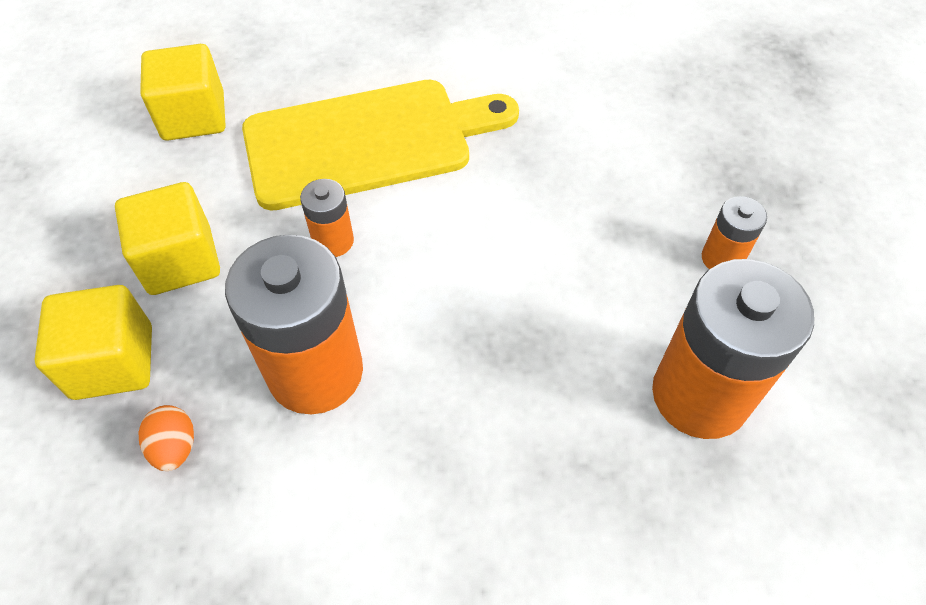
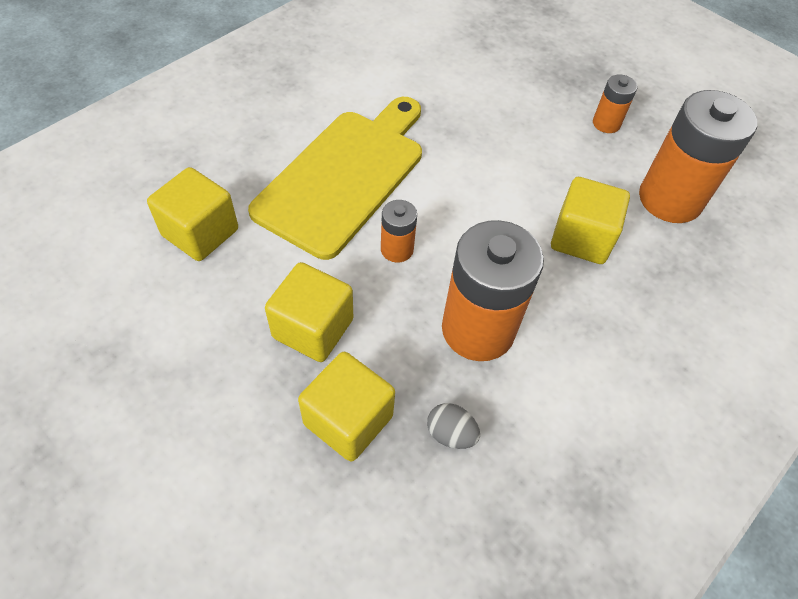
camera: 45 degrees left, 0 degrees up
(175, 447) = (450, 434): orange egg -> grey egg
(534, 361) = (581, 238): none -> yellow cube

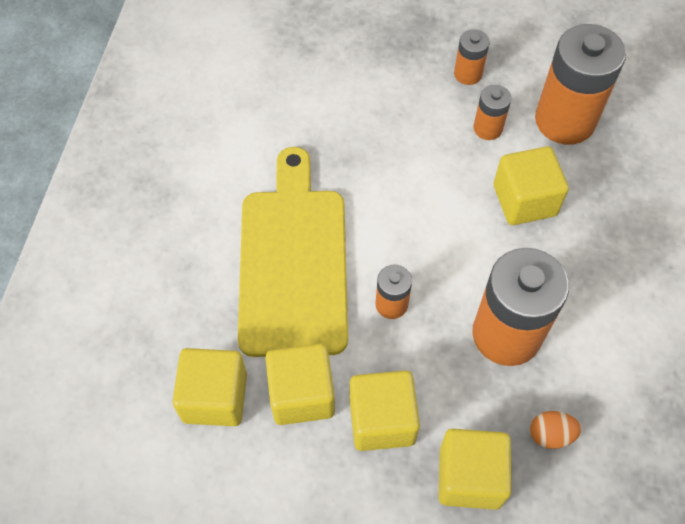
camera: 30 degrees left, 5 degrees up
(266, 270) = (301, 394): none -> yellow cube
(450, 434) = (550, 435): grey egg -> orange egg
(591, 169) = (487, 128): none -> orange battery

